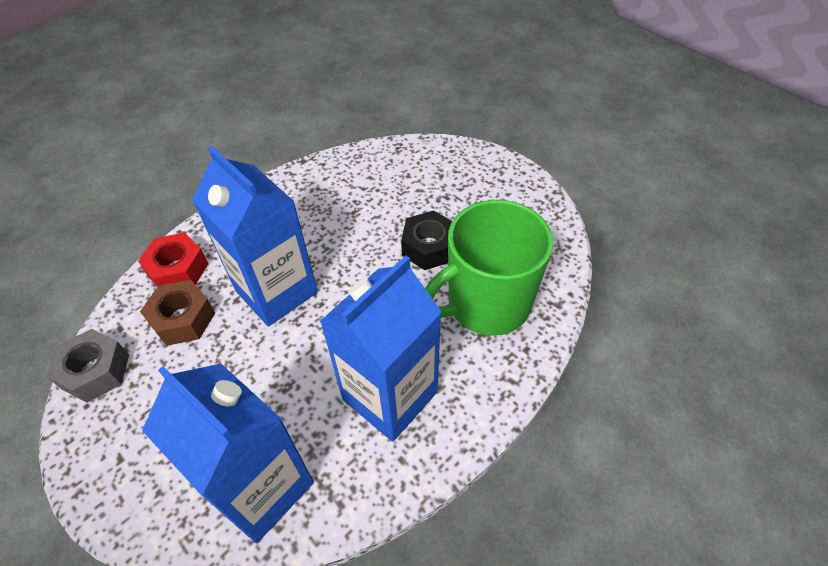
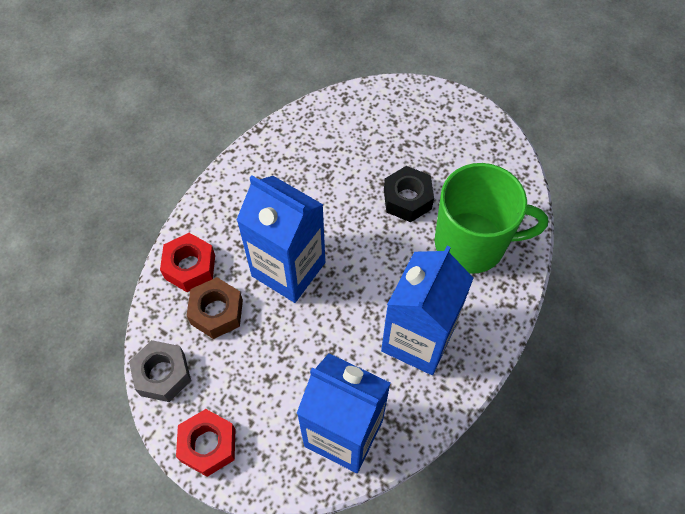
camera: 15 degrees left, 10 degrees up
(102, 462) = (208, 445): none -> red nut
(486, 304) = (472, 243): green mug -> green mug turned 135 degrees counterclockwise

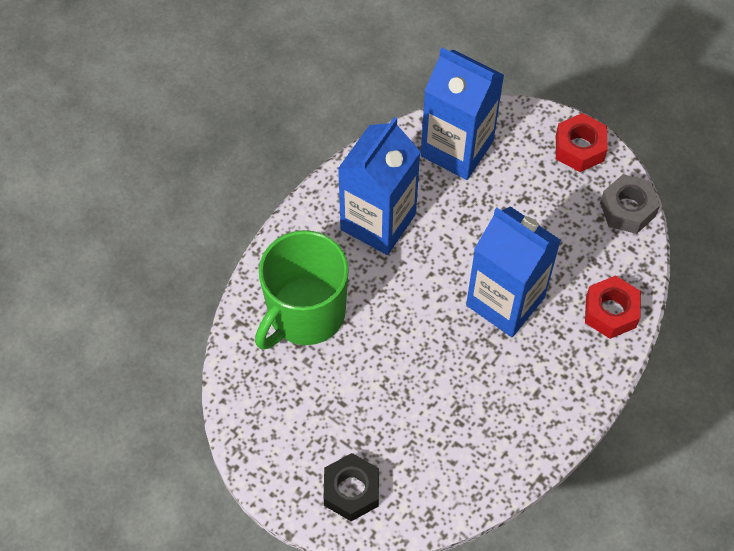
camera: 175 degrees left, 0 degrees up
(217, 312) = (579, 263): brown nut -> none
(407, 199) = (368, 370): black nut -> black nut (351, 490)
(472, 243) = (305, 314): green mug -> green mug turned 60 degrees counterclockwise

